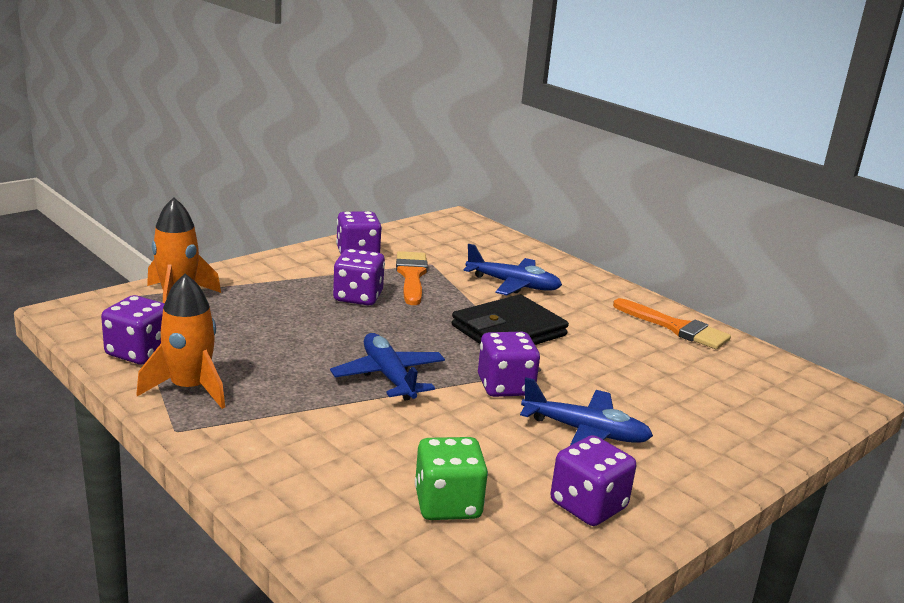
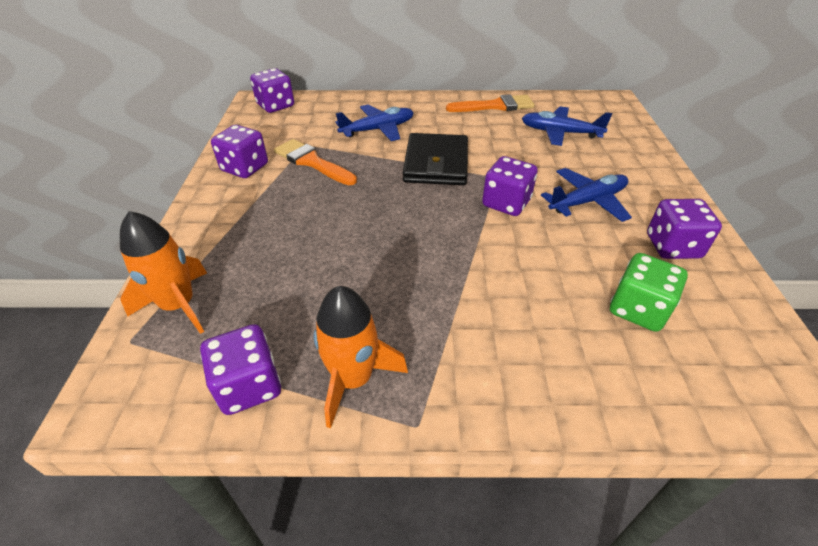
camera: 45 degrees left, 20 degrees up
(358, 297) = (311, 202): purple dice -> purple dice (275, 105)
(388, 376) = (444, 248): blue plane -> blue plane (559, 133)

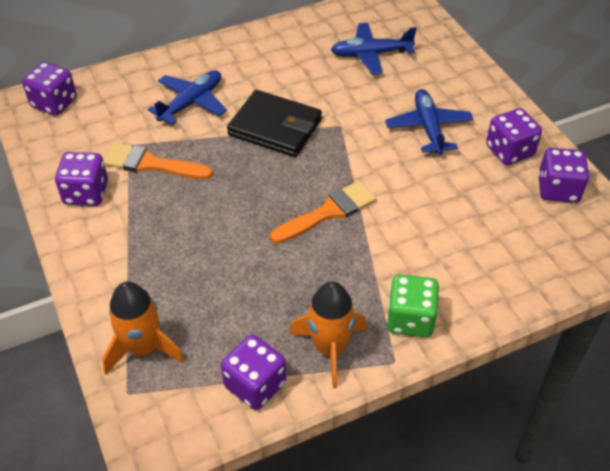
camera: 25 degrees left, 5 degrees up
(436, 163) = (275, 127): black wallet -> black wallet turned 45 degrees counterclockwise
(495, 106) = (292, 36): orange brush -> orange brush (328, 212)
(506, 203) = (361, 151): purple dice -> purple dice (557, 189)
(588, 201) = (428, 127): blue plane -> blue plane turned 45 degrees counterclockwise
(638, 309) = (504, 216): green dice -> green dice (410, 319)

